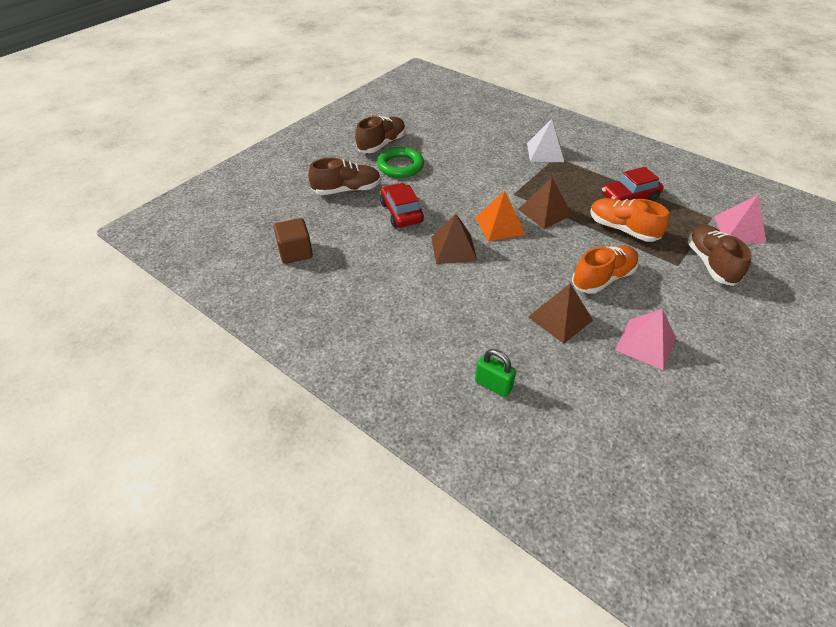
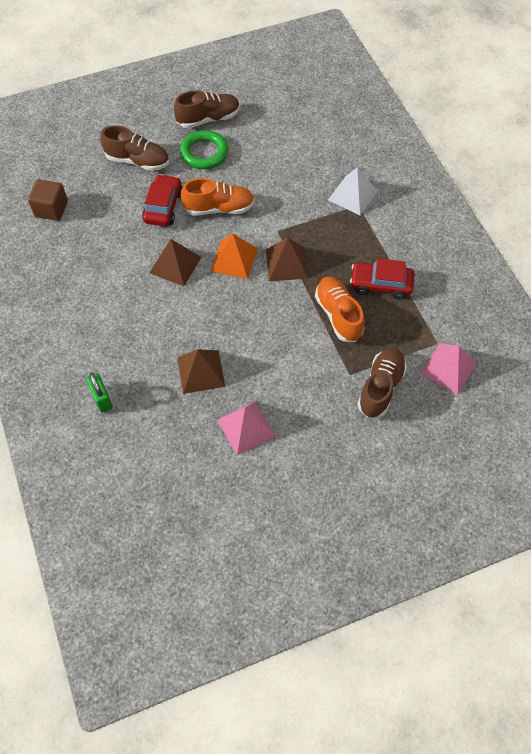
camera: 30 degrees right, 15 degrees up
(603, 278) = (271, 354): orange shoe -> orange shoe (219, 208)

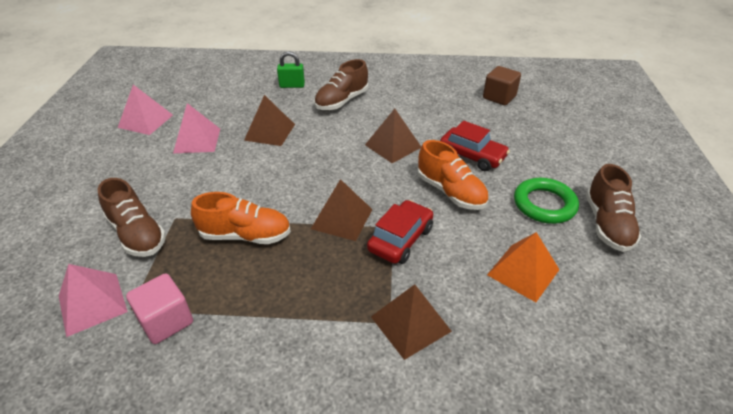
camera: 115 degrees right, 20 degrees down
(138, 161) = (546, 155): brown shoe -> brown shoe (342, 101)
(219, 208) = (450, 192): orange shoe -> orange shoe turned 60 degrees counterclockwise
(234, 259) = (374, 183): orange pyramid -> orange pyramid (523, 272)
(239, 503) = (145, 121): none -> pink pyramid
(352, 195) = (410, 323): white pyramid -> brown pyramid
(380, 284) = (251, 290): red car -> red car (400, 239)
(431, 316) = (166, 321): none -> pink cube

